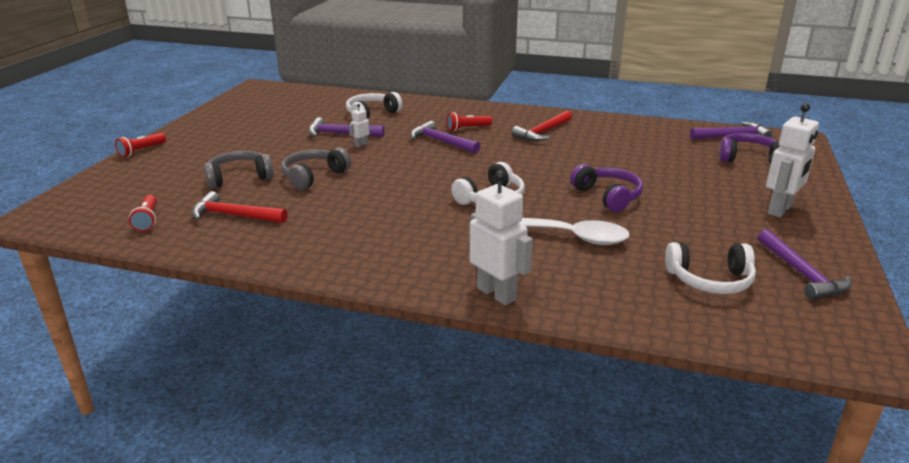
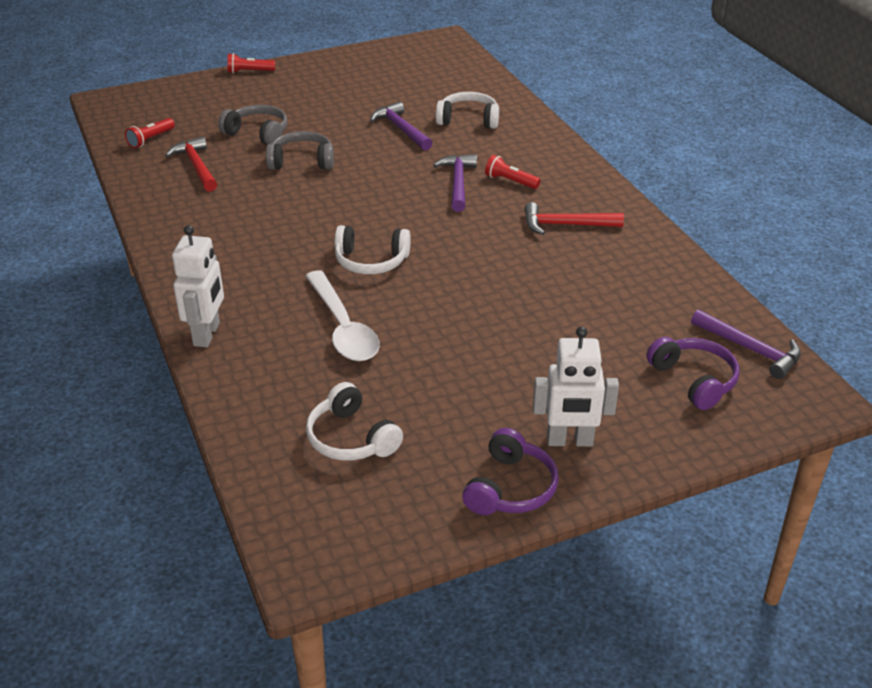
camera: 50 degrees right, 10 degrees up
(361, 145) = (392, 149): white robot -> none
(608, 196) = (459, 322): purple headphones -> purple headphones (511, 488)
(801, 273) = (428, 492): purple hammer -> none

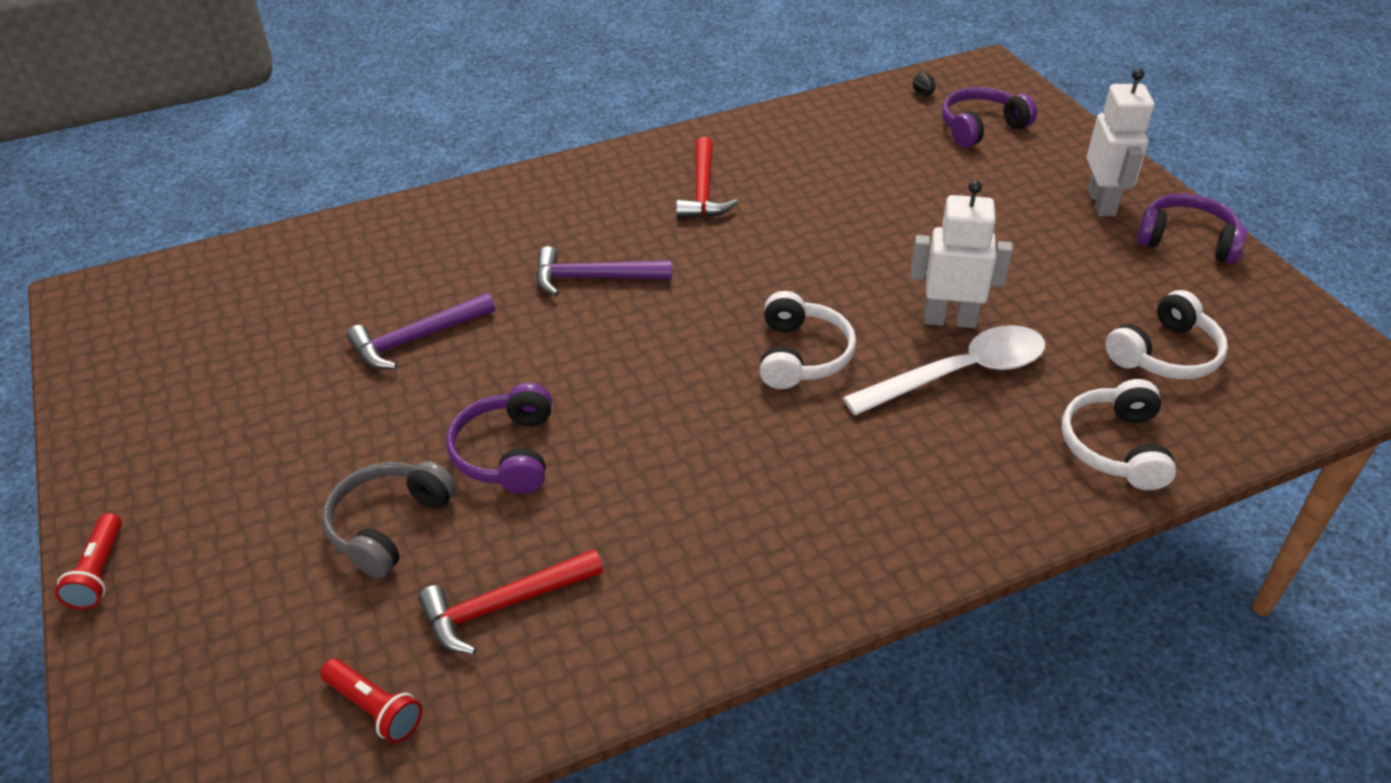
camera: 90 degrees left, 5 degrees up
(207, 334) = (1012, 514): white robot -> white robot (949, 320)
(302, 161) = (506, 452): grey headphones -> purple headphones
(468, 119) = (403, 269): white headphones -> white headphones (1114, 447)
(510, 181) = (593, 231): red flashlight -> none
(750, 349) = (923, 94): purple hammer -> black egg

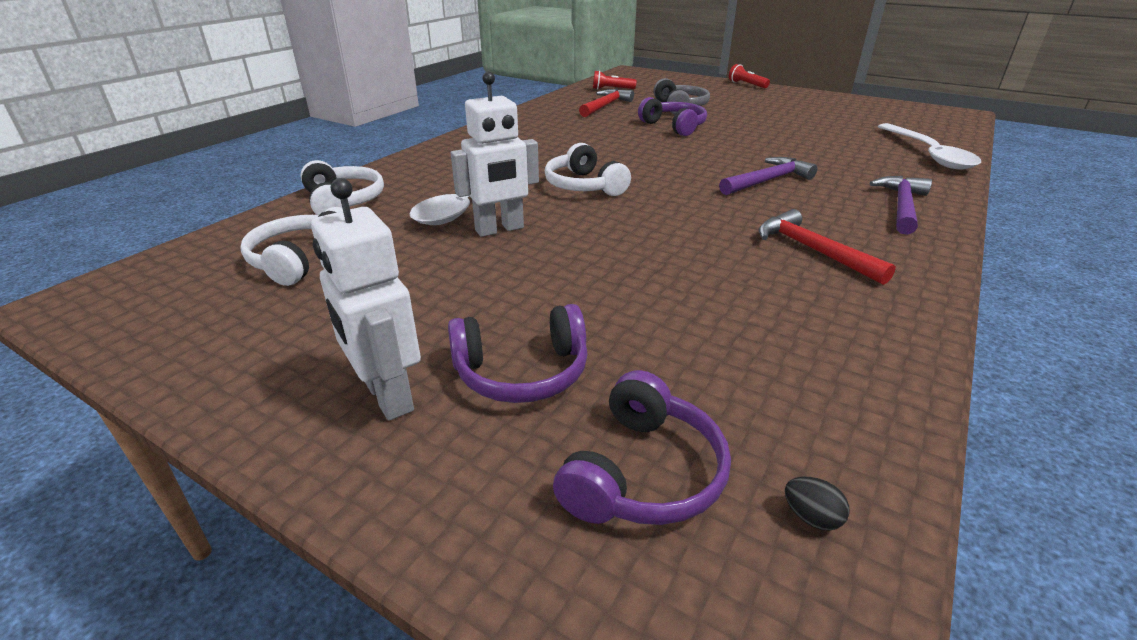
camera: 145 degrees right, 10 degrees down
(344, 244) = (928, 154): none -> white spoon
(417, 339) = (793, 139): purple hammer -> purple hammer (901, 206)
(1186, 240) = (259, 382): purple headphones -> purple headphones (522, 372)

